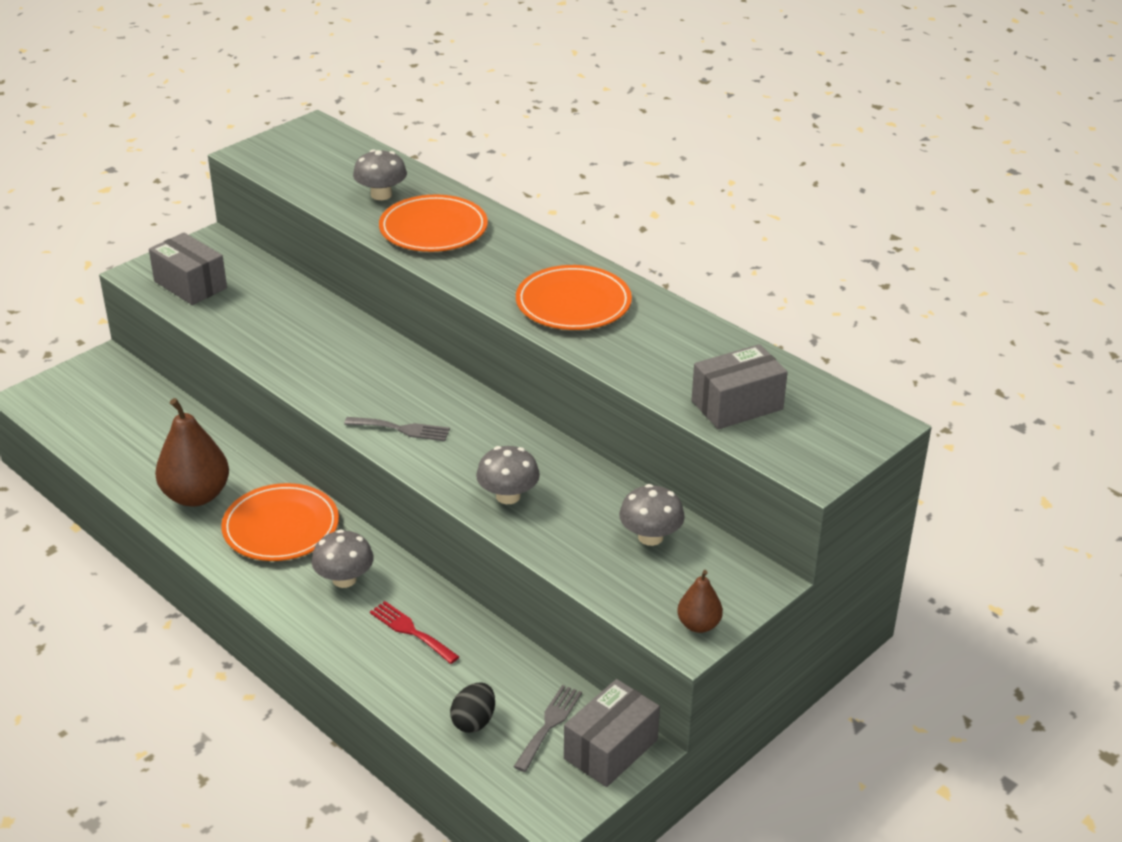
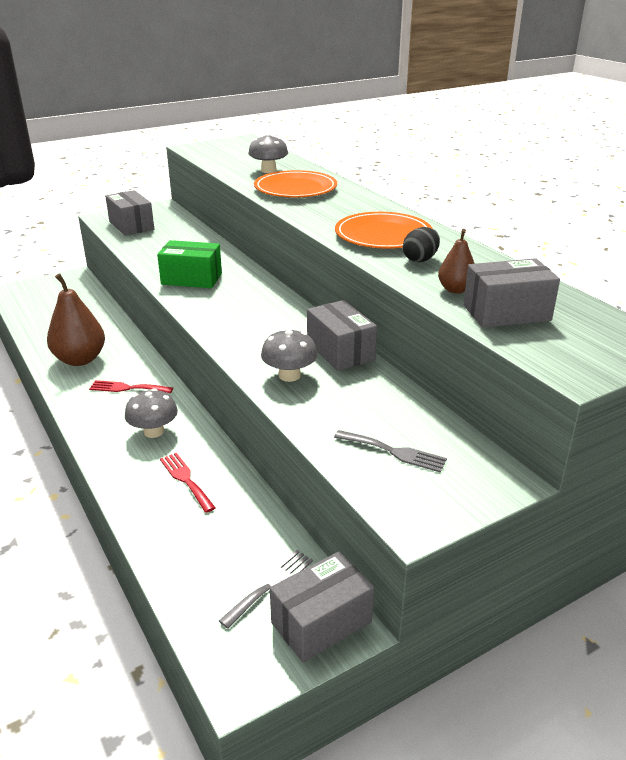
camera: 15 degrees right, 5 degrees down
(281, 527) = (127, 388): orange plate -> red fork
(325, 370) = (191, 279): none -> green box
(402, 429) = (227, 320): grey fork -> grey fork (394, 452)
(474, 721) = (202, 568): black egg -> black egg (420, 259)
(552, 454) = (340, 351): none -> grey box
(650, 537) = (405, 424): grey mushroom -> none
(698, 625) = (428, 510): brown pear -> brown pear (455, 290)

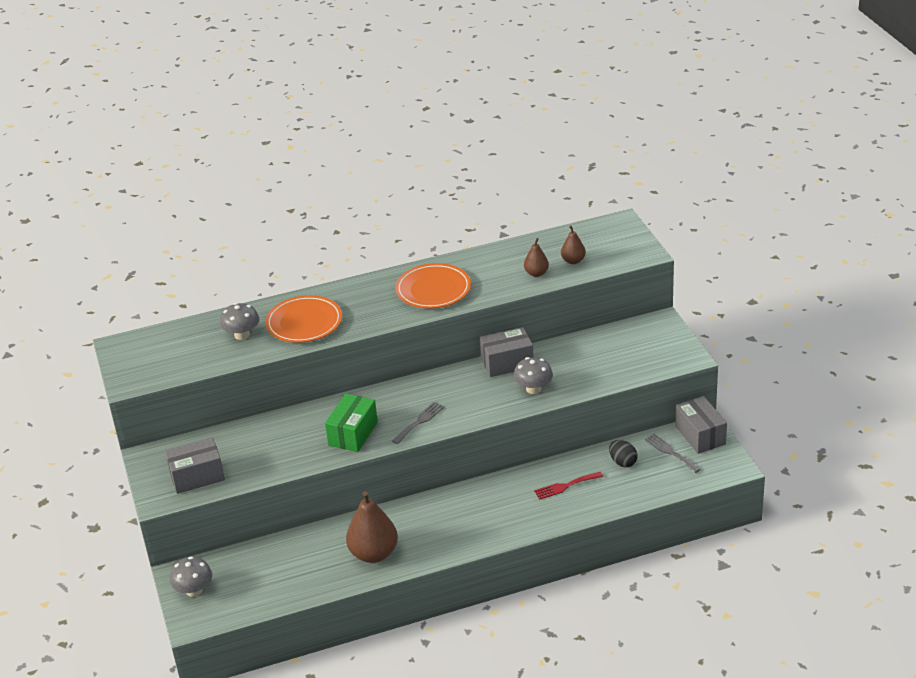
camera: 75 degrees left, 5 degrees up
(127, 388) = (434, 520): red fork -> none
(154, 431) = (502, 503): grey mushroom -> grey mushroom (194, 590)
(394, 452) = (629, 355): grey fork -> grey fork (419, 421)
(420, 259) = (484, 279): black egg -> black egg (623, 462)
(506, 313) = (573, 261): grey box -> brown pear

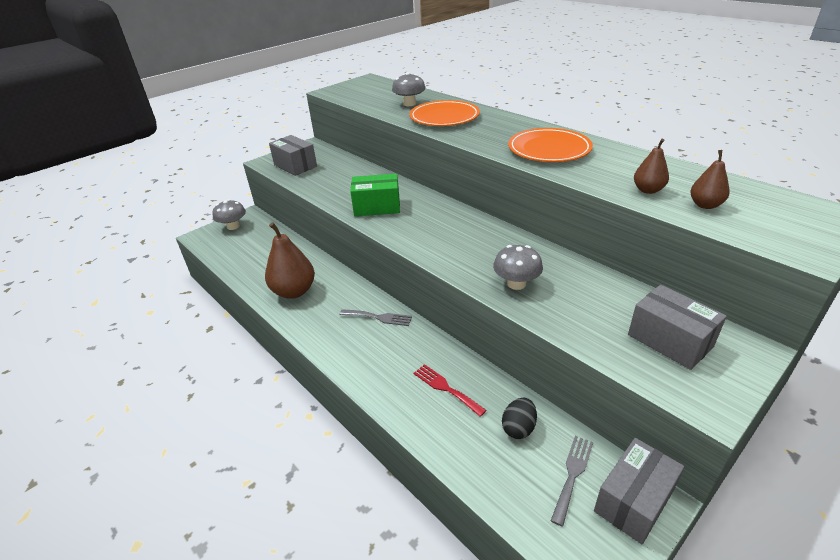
camera: 65 degrees right, 0 degrees up
(419, 421) = (414, 232): grey fork -> grey fork (379, 317)
(507, 363) = (542, 254): grey box -> grey box (670, 340)

